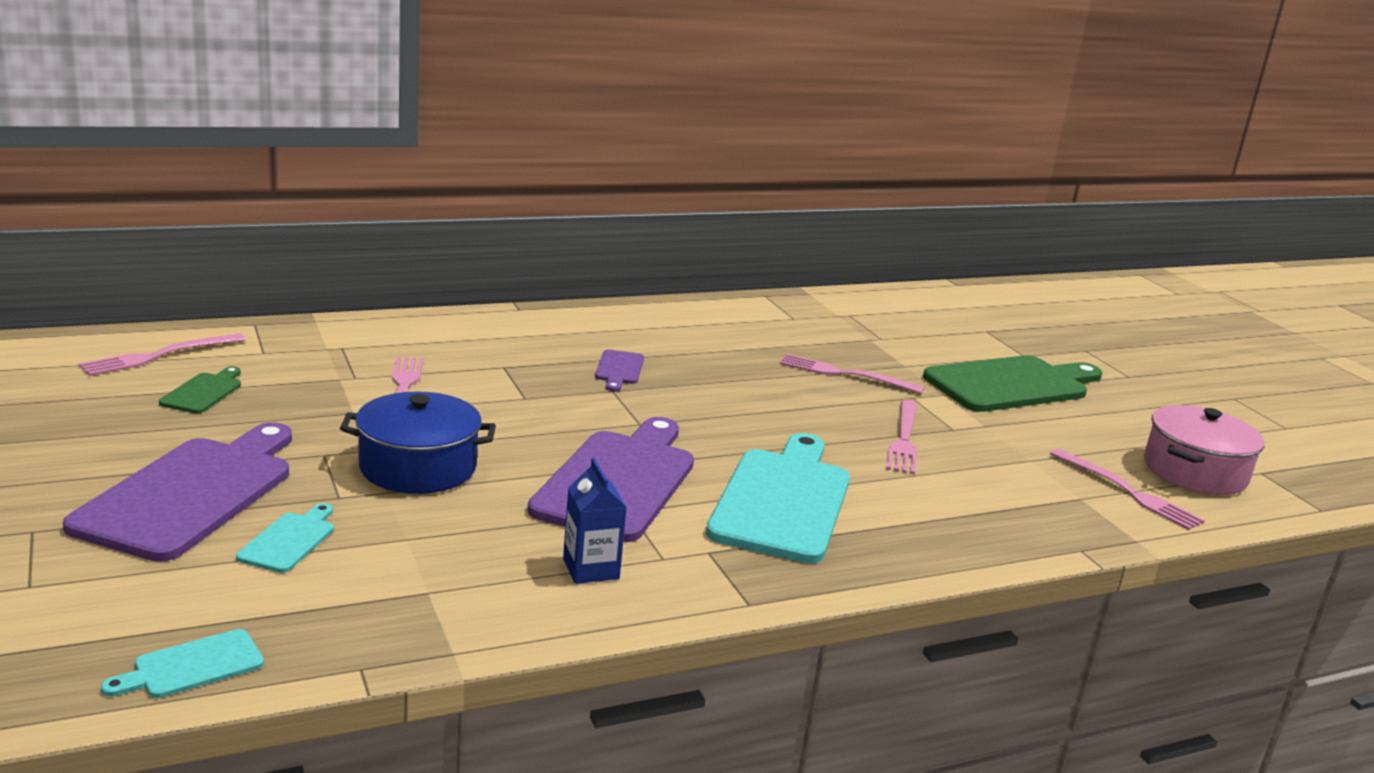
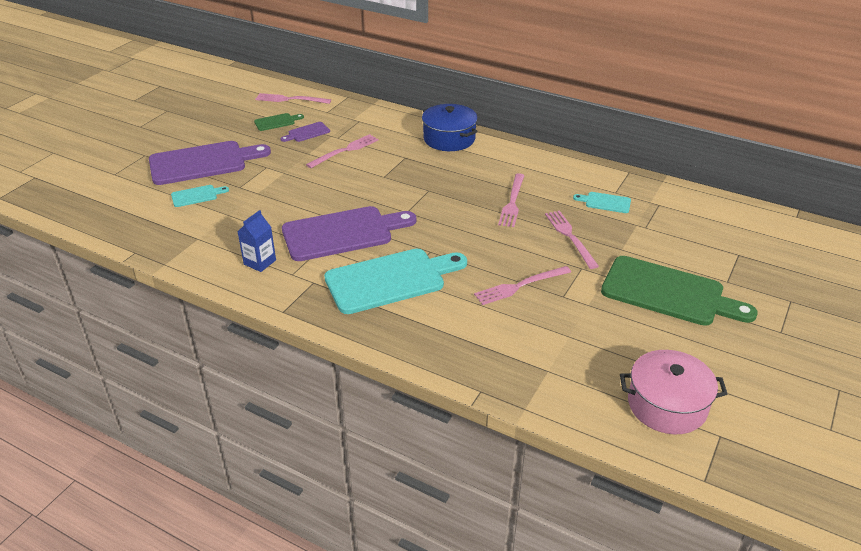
camera: 55 degrees right, 15 degrees up
(192, 666) = (102, 224): turquoise cutting board -> turquoise cutting board (605, 202)
(418, 467) = (285, 188): blue pot -> blue pot (449, 139)
(619, 369) = (453, 181): purple cutting board -> purple cutting board (307, 133)
(1127, 491) = (587, 385): pink fork -> pink fork (512, 202)

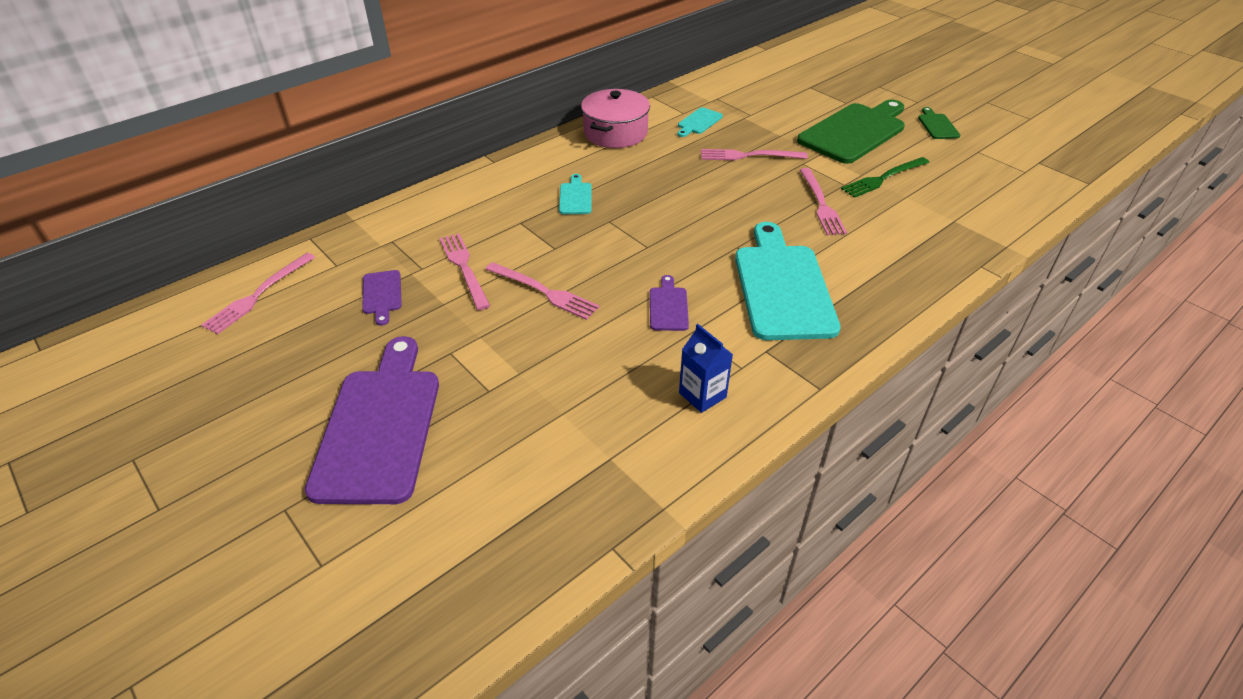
camera: 70 degrees left, 5 degrees up
(196, 196) = (482, 446): turquoise cutting board -> turquoise cutting board (575, 197)
(276, 122) = (318, 321): green cutting board -> green cutting board (937, 125)
(342, 233) = (668, 306): purple cutting board -> purple cutting board, size x0.44
(449, 139) = (502, 181): blue pot -> none
(512, 202) = (667, 172): pink fork -> pink fork (543, 291)
(592, 319) = (883, 178): none -> green fork
(667, 405) = (1003, 174): pink pot -> pink pot (615, 133)

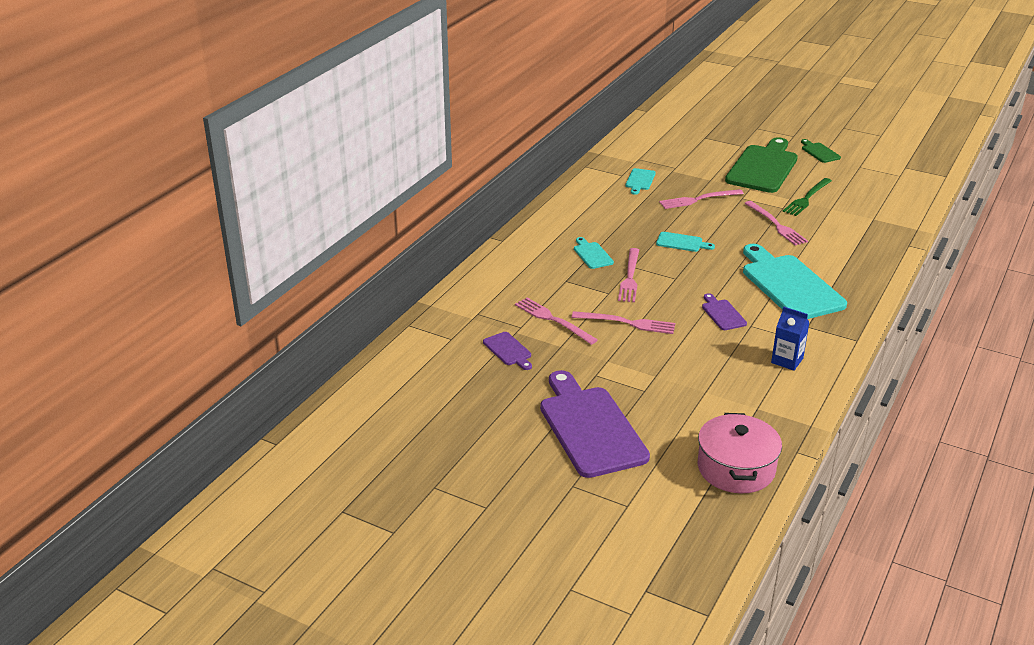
camera: 20 degrees left, 10 degrees down
(258, 294) = (411, 371): pink fork -> pink fork (630, 277)
(615, 133) = (581, 200): pink pot -> pink pot (736, 468)
(689, 203) = (681, 242): none -> turquoise cutting board

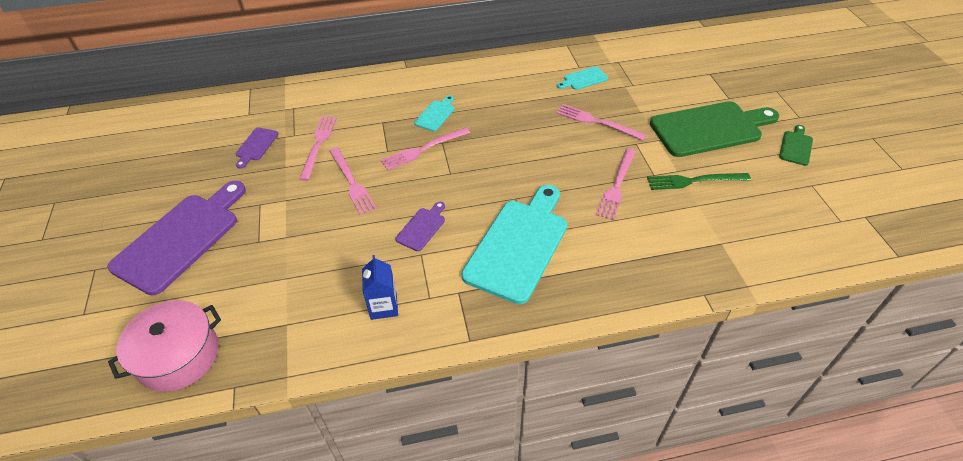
camera: 50 degrees right, 15 degrees up
(681, 242) = (512, 148): turquoise cutting board -> none

